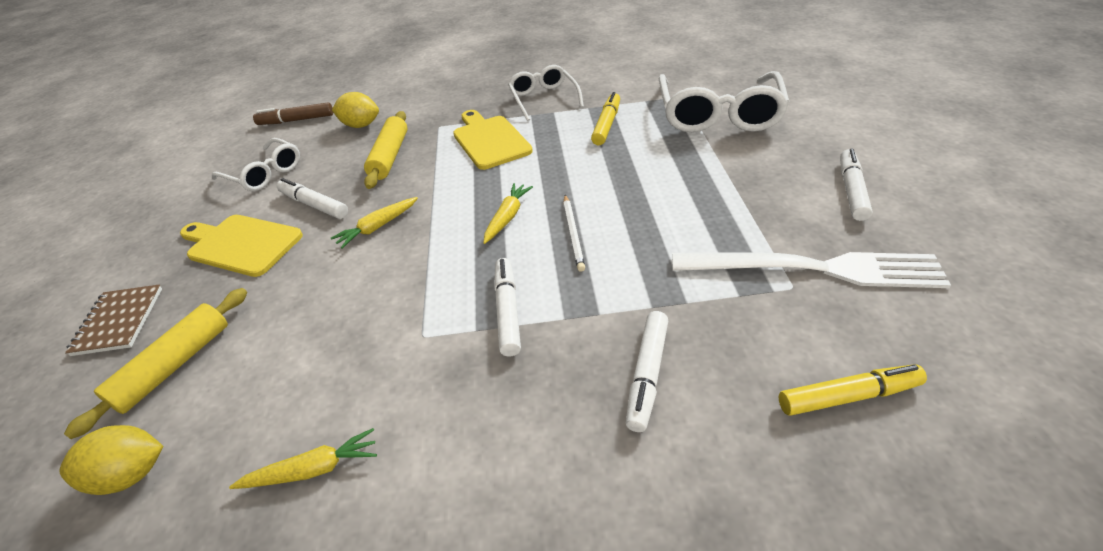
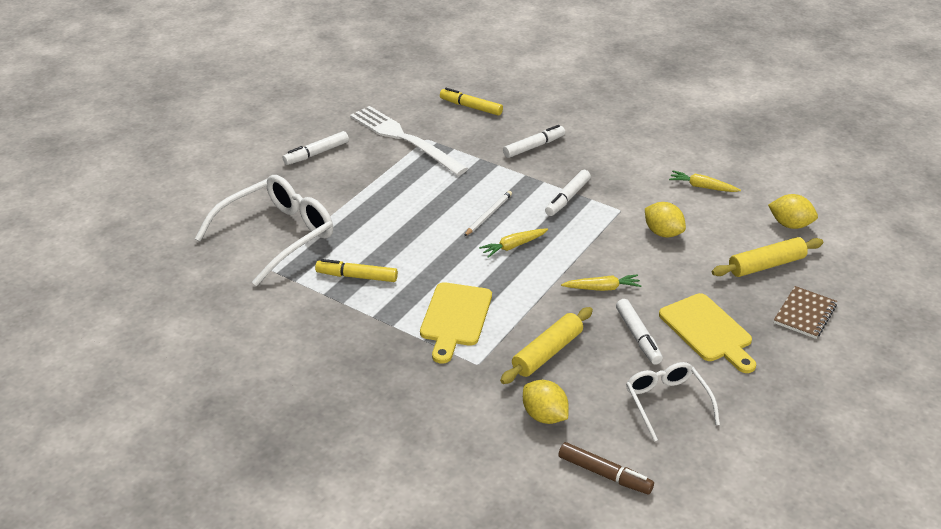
camera: 145 degrees left, 5 degrees down
(342, 333) = (663, 233): none -> yellow lemon
(544, 99) = (359, 337): white glasses -> none
(606, 125) = (357, 276): yellow marker -> yellow marker turned 45 degrees clockwise

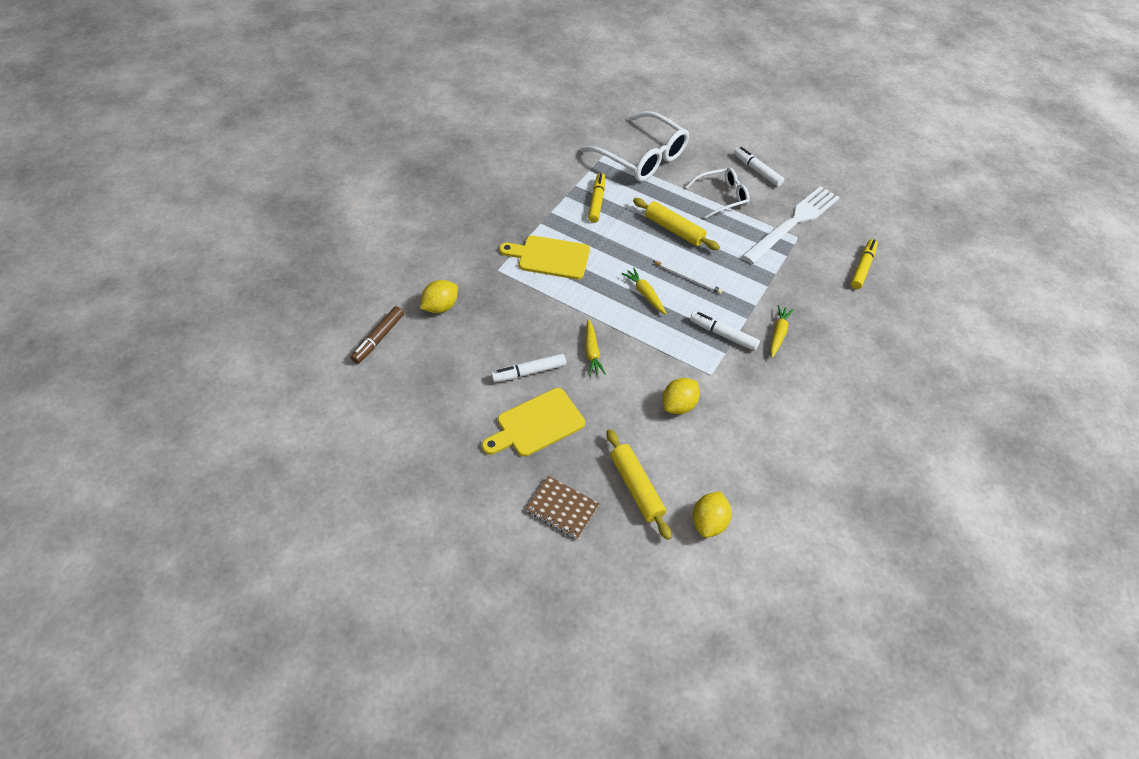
camera: 85 degrees right, 15 degrees up
(534, 147) = (804, 313): white marker -> none
(547, 352) = (510, 311): yellow rolling pin -> yellow rolling pin (674, 230)
(667, 403) = (448, 384): white glasses -> white glasses (721, 197)
(702, 187) = (763, 449): yellow carrot -> yellow carrot (778, 334)

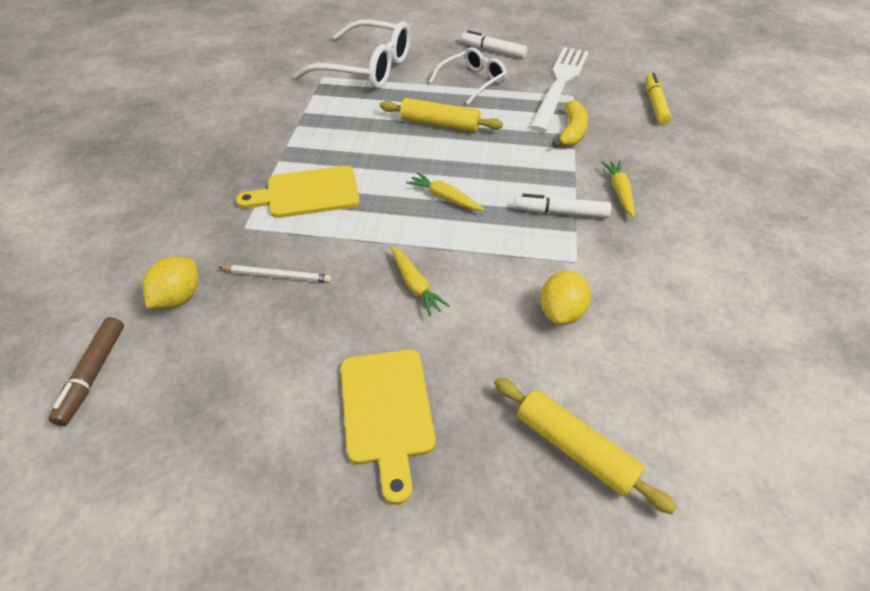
camera: 20 degrees left, 5 degrees down
(529, 372) = (342, 341): white marker -> none
(536, 424) = (387, 412): yellow cutting board -> yellow cutting board turned 45 degrees counterclockwise
(562, 508) = (488, 531): brown notebook -> none
(596, 201) = (337, 121): yellow marker -> none
(688, 278) = (484, 167): white pencil -> white pencil (277, 275)
(708, 522) = (700, 458): yellow lemon -> none
(774, 270) = (571, 132): none -> yellow banana

